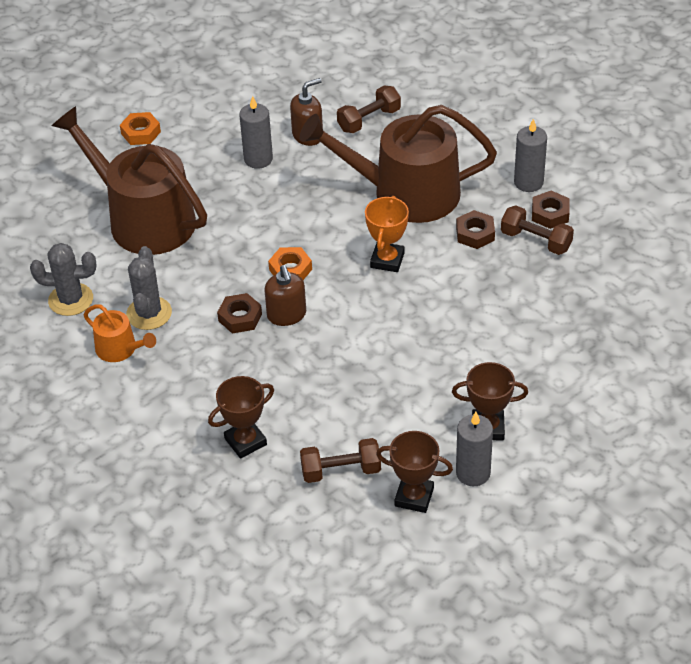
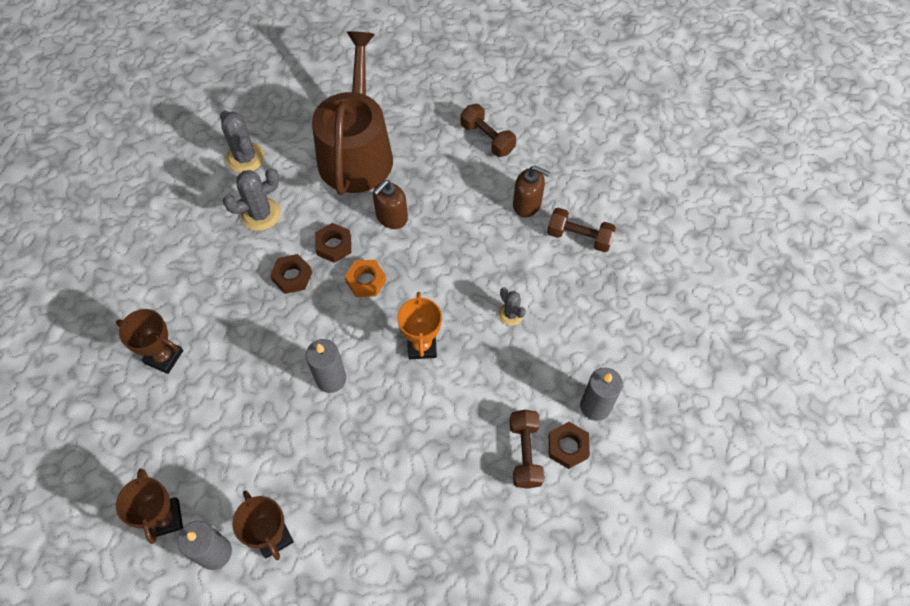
camera: 55 degrees right, 15 degrees up
(120, 349) = (213, 218): orange watering can -> none
(141, 133) = (447, 95): orange nut -> none
(258, 159) = (474, 186): grey candle -> grey candle (331, 379)
(286, 315) = (314, 307): brown soap dispenser -> brown soap dispenser (391, 217)
(341, 471) = (167, 444): brown dumbbell -> brown dumbbell (487, 138)
(387, 260) = (422, 346): orange trophy -> orange trophy turned 75 degrees counterclockwise
(405, 193) = (511, 314): brown watering can -> grey cactus
(475, 234) = (499, 397): brown nut -> brown nut (334, 245)

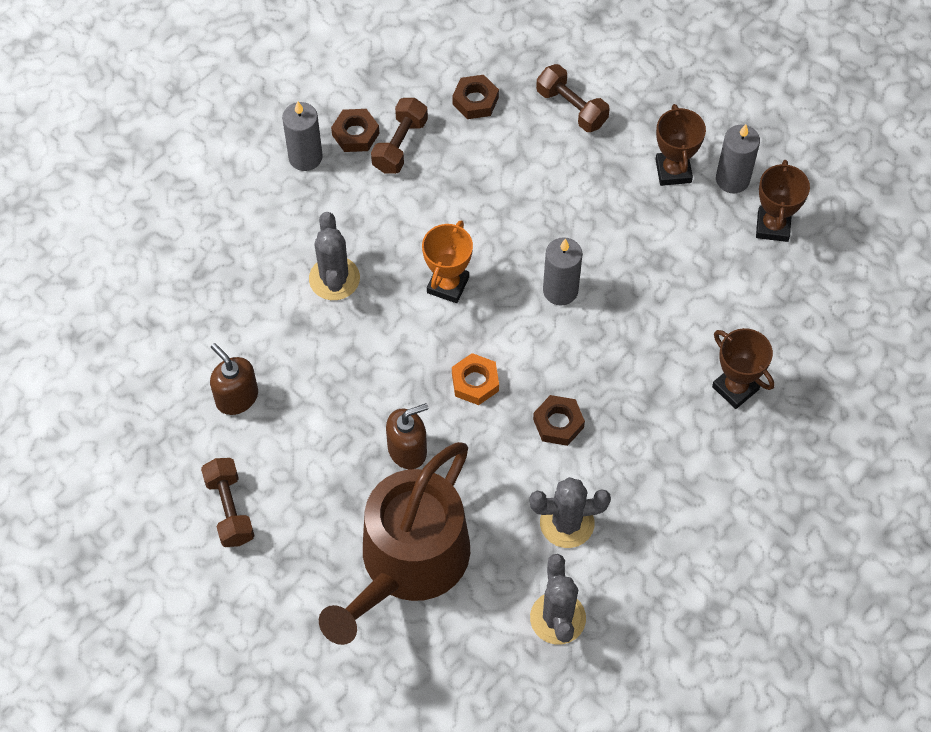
camera: 155 degrees left, 0 degrees up
(334, 245) = (493, 442): brown nut -> brown nut (475, 101)
(511, 314) = (334, 278): grey cactus -> grey cactus, size x1.68
(579, 237) = (203, 332): brown dumbbell -> brown dumbbell (571, 108)

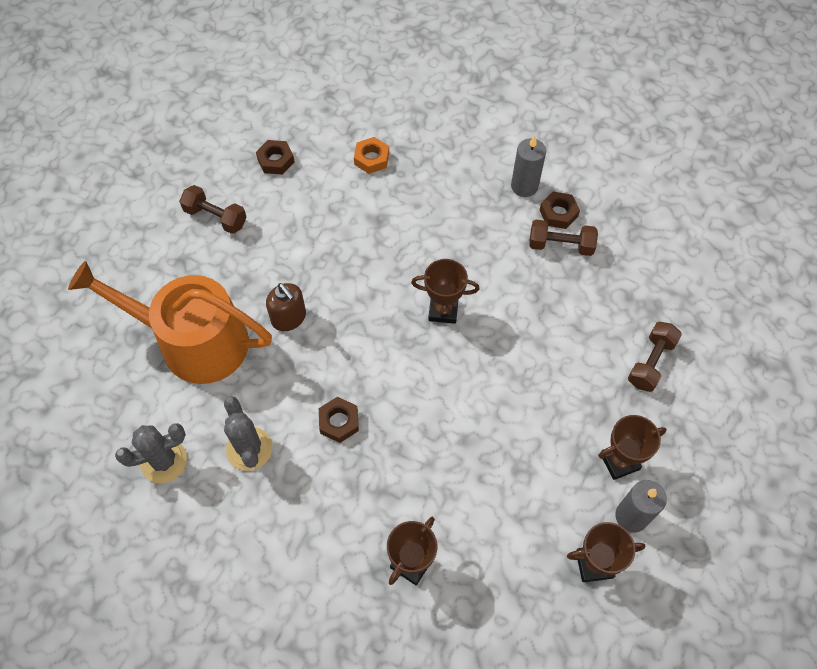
camera: 75 degrees right, 0 degrees up
(229, 509) = (216, 217): brown dumbbell -> brown dumbbell turned 60 degrees clockwise
(236, 397) = (306, 198): brown soap dispenser -> none
(334, 278) = (424, 232): grey cactus -> none
(407, 563) = (193, 341): brown watering can -> orange watering can
(447, 285) = (443, 310): orange trophy -> brown trophy
(475, 101) = (626, 288): brown nut -> brown nut (276, 160)
(475, 382) = (360, 351): orange nut -> orange nut (371, 158)
(560, 290) = (465, 395): grey candle -> none

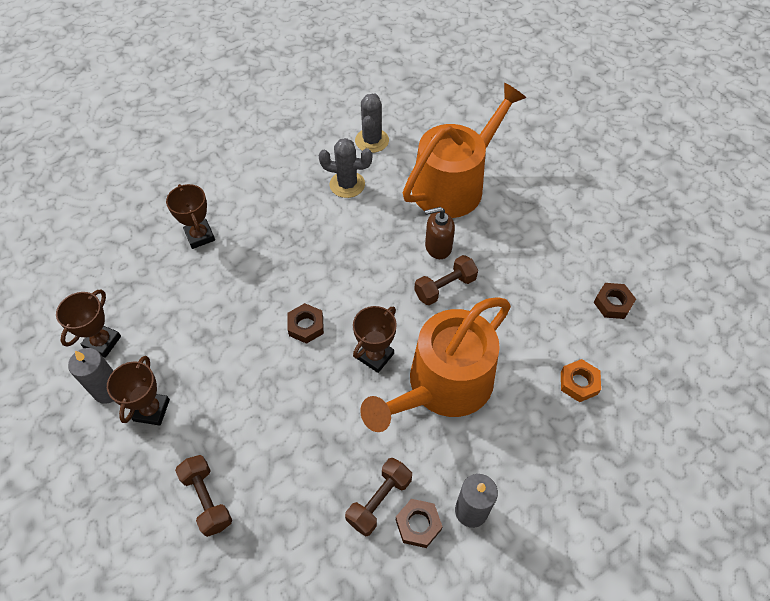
camera: 120 degrees right, 5 degrees down
(216, 217) = (567, 237): brown dumbbell -> brown dumbbell (445, 287)
(339, 422) = (329, 241): brown nut -> brown nut (306, 326)
(437, 247) = (443, 386): none -> orange watering can

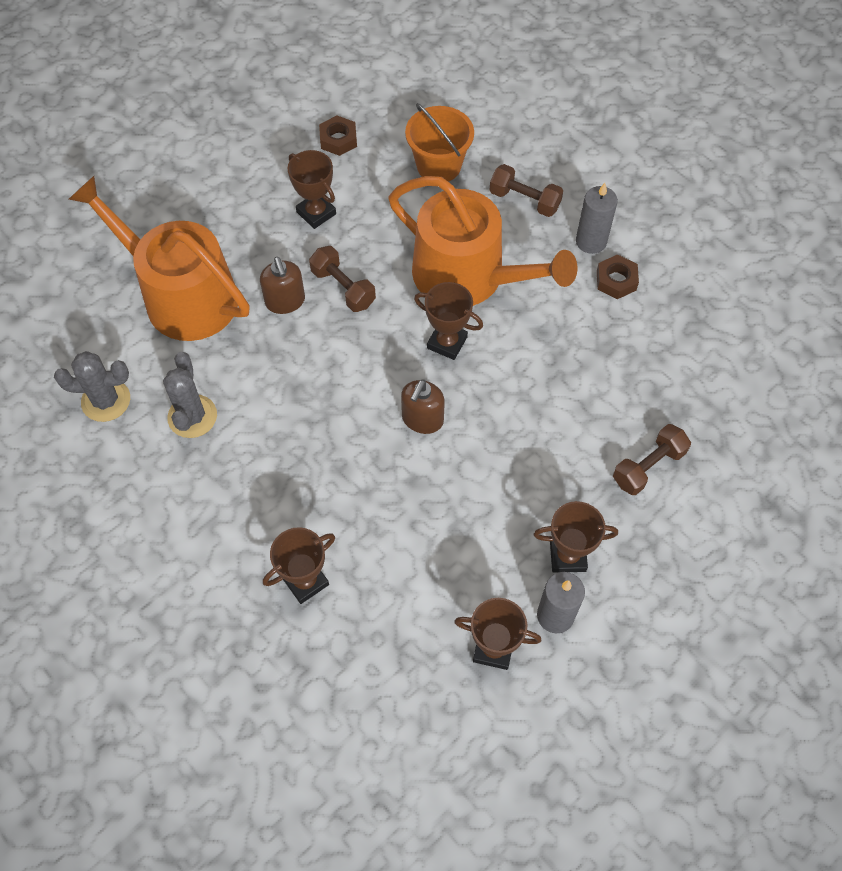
camera: 100 degrees left, 5 degrees up
(306, 326) = (422, 419): brown nut -> brown soap dispenser
(379, 501) = (603, 314): brown dumbbell -> brown dumbbell (524, 200)
(527, 277) = (316, 213): none -> brown trophy
(579, 383) = (439, 166): orange nut -> orange bucket

